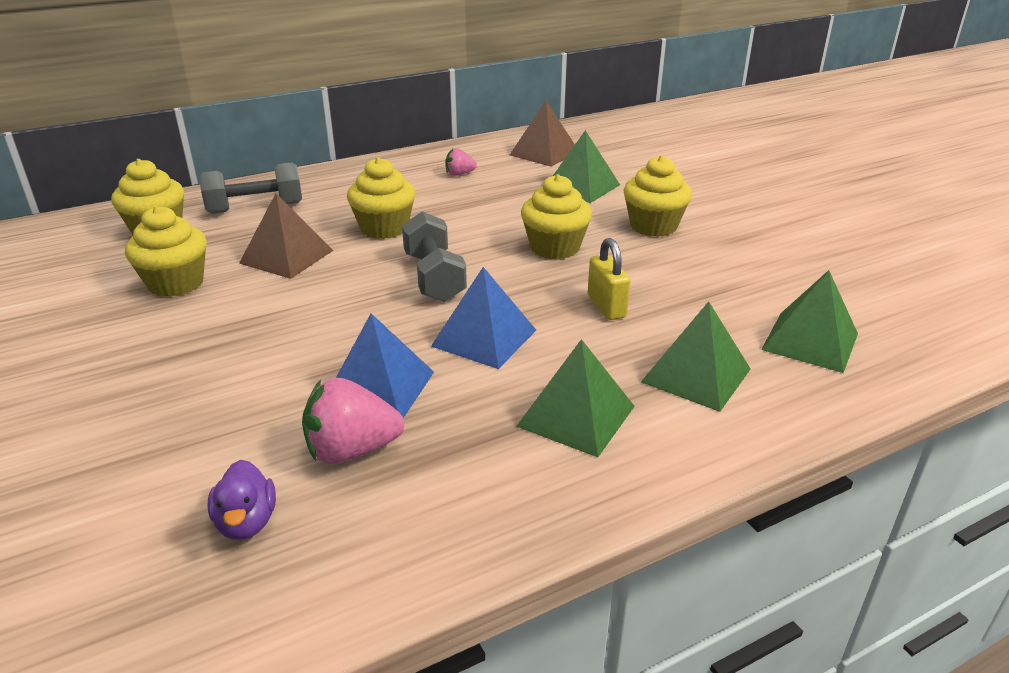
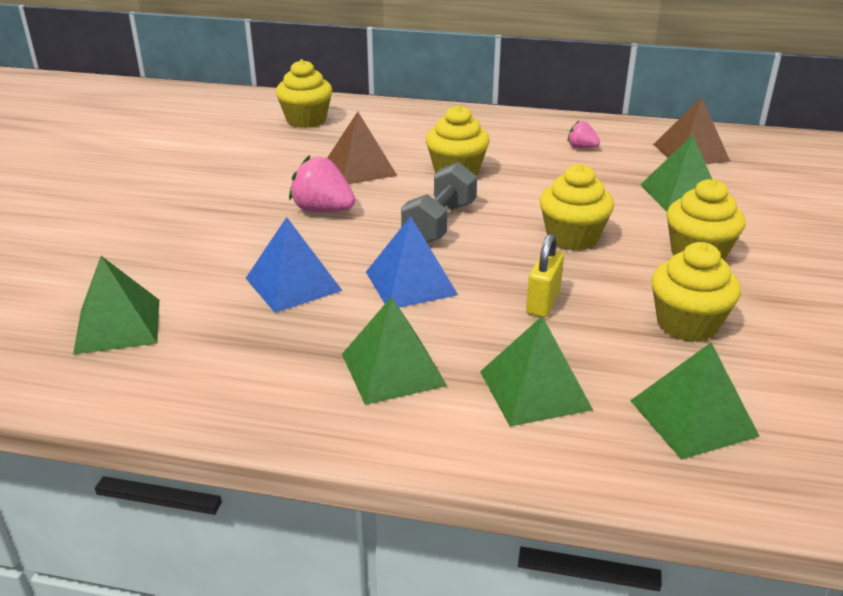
camera: 40 degrees right, 0 degrees up
(176, 283) = (270, 161): yellow cupcake -> yellow cupcake (687, 324)
(247, 522) = (118, 326): purple duck -> green pyramid
(255, 208) = (387, 125): grey dumbbell -> none
(352, 450) = (223, 315): pink strawberry -> pink strawberry (323, 210)

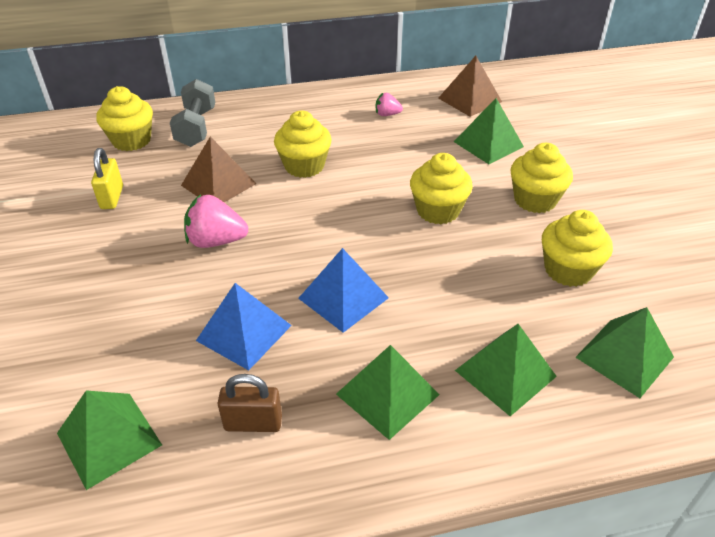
camera: 25 degrees left, 10 degrees up
(247, 352) = (253, 423): none -> brown padlock
(440, 223) = (326, 226): grey dumbbell -> grey dumbbell (196, 127)
(543, 303) = (457, 284): yellow padlock -> yellow padlock (112, 197)

